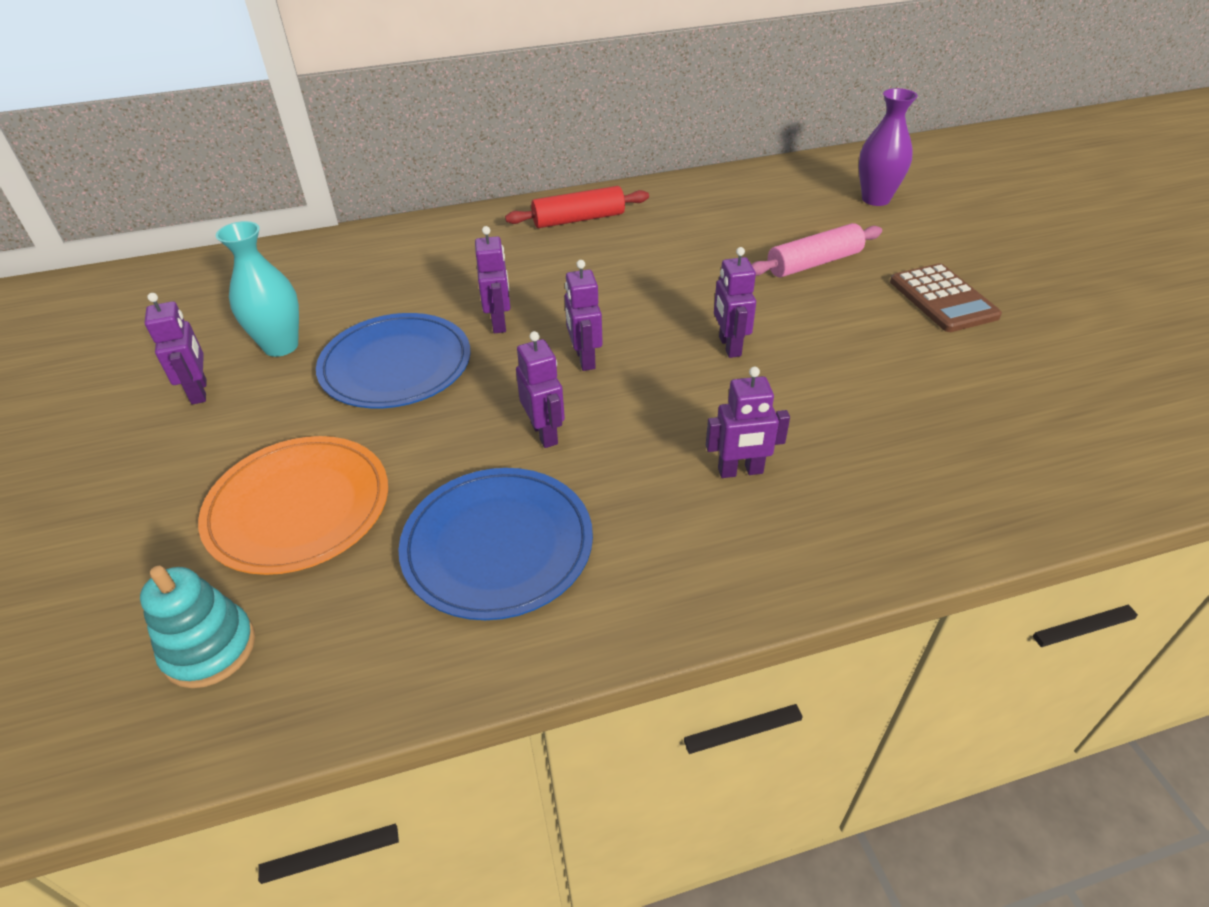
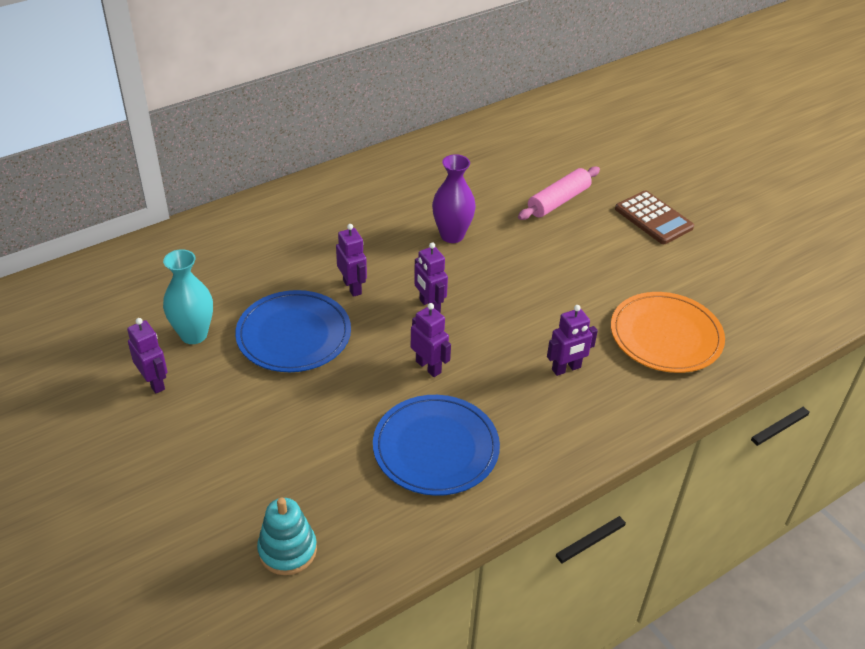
camera: 20 degrees left, 0 degrees up
(298, 508) = (288, 451): orange plate -> orange plate (666, 336)
(578, 219) = (368, 186): red rolling pin -> none
(729, 346) = (525, 279): purple robot -> none
(875, 199) = (583, 137): purple vase -> purple vase (452, 235)

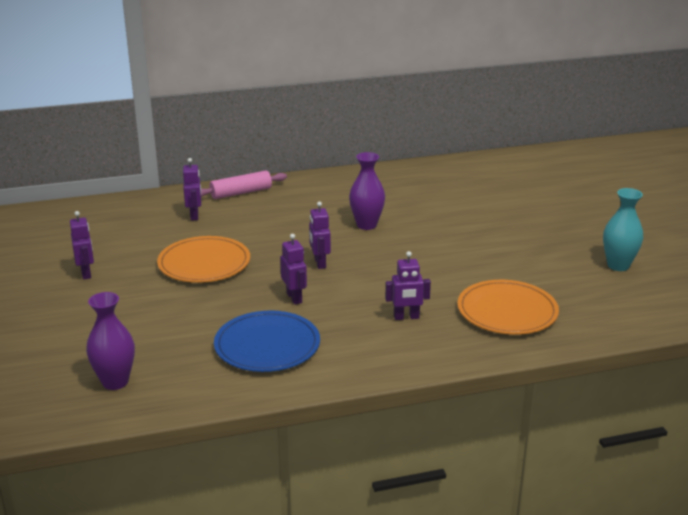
camera: 20 degrees right, 15 degrees down
(194, 335) = (132, 252): turquoise vase -> turquoise vase (618, 265)
(287, 550) = (115, 382): turquoise stacking toy -> purple vase
(294, 335) = (204, 263): blue plate -> orange plate
(352, 287) = (267, 243): purple robot -> purple robot (194, 215)
(558, 201) = (470, 217): pink rolling pin -> pink rolling pin (241, 193)
(653, 218) = (546, 238): brown calculator -> none

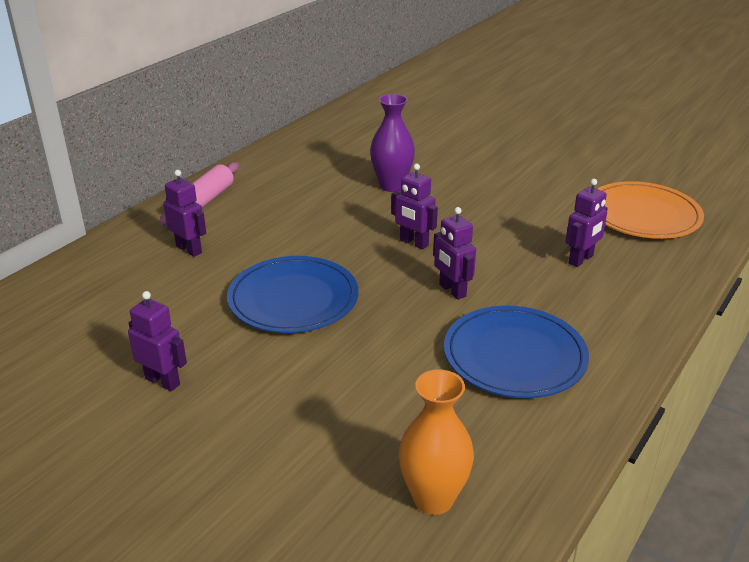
camera: 40 degrees left, 5 degrees up
(115, 382) = (433, 499): purple vase -> orange vase
(204, 263) = (293, 299): orange plate -> blue plate
(294, 298) = (452, 291): purple robot -> purple robot turned 150 degrees counterclockwise
(618, 265) = (646, 140): turquoise vase -> none

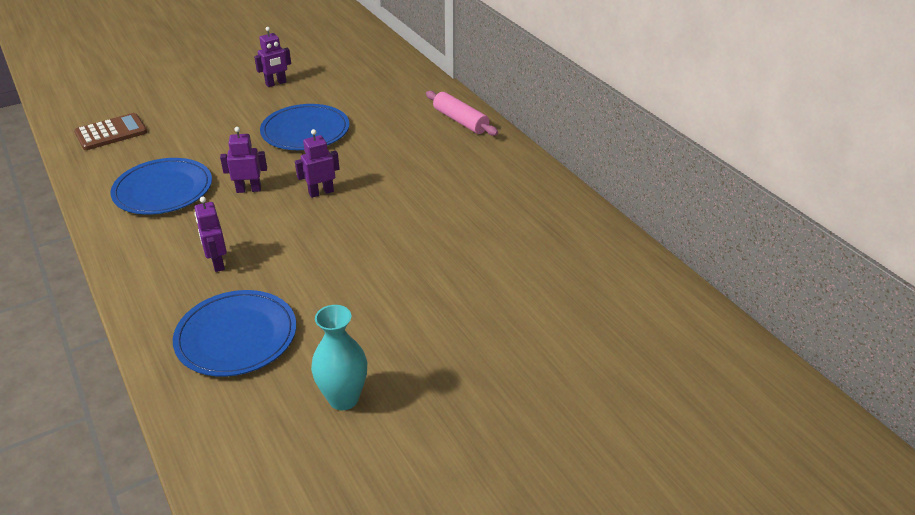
camera: 115 degrees right, 5 degrees up
(189, 249) = (399, 107): purple robot -> none
(392, 186) = (417, 208): purple vase -> none
(433, 499) = (111, 133): orange vase -> brown calculator
(633, 157) = (343, 398): none -> turquoise vase
(643, 215) = (236, 336): orange plate -> blue plate

